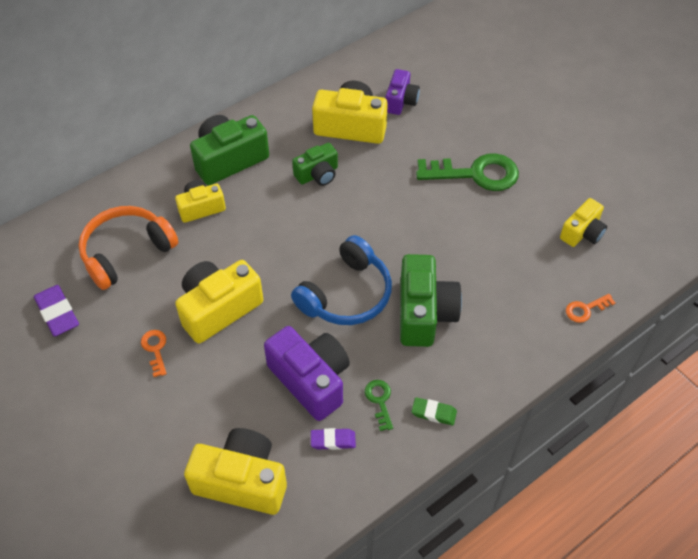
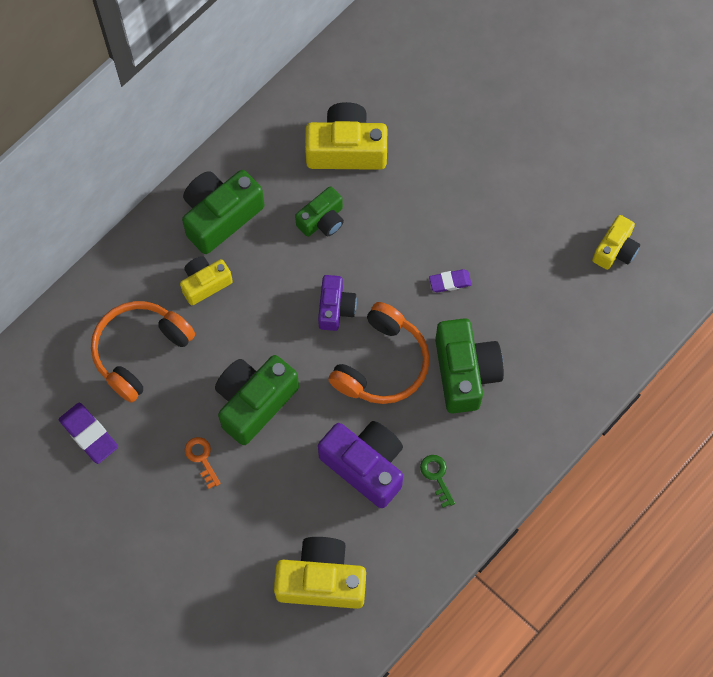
camera: 10 degrees left, 15 degrees up
(218, 309) = (254, 402): yellow camera -> green camera
(333, 440) = (399, 525): purple eraser -> purple eraser (450, 282)
(346, 294) = (382, 364): blue headphones -> orange headphones
(401, 101) = (396, 105): purple camera -> purple camera (335, 308)
(433, 413) = (491, 480): green eraser -> none
(475, 174) = (493, 192): green key -> none
(585, 309) = (626, 341): orange key -> none

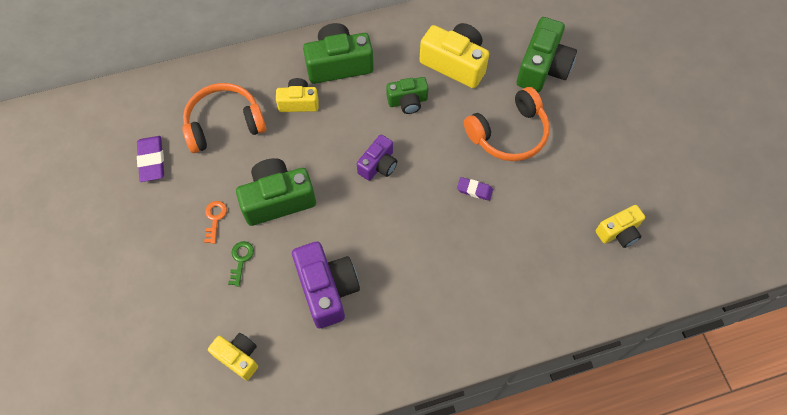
camera: 30 degrees right, 5 degrees down
(321, 580) = (238, 357): yellow camera -> yellow camera, size x0.60
(382, 364) = (387, 222): orange headphones -> orange headphones (508, 133)
(437, 476) = (375, 328): green key -> green key (241, 260)
(465, 372) = (445, 261): green camera -> green camera (543, 68)

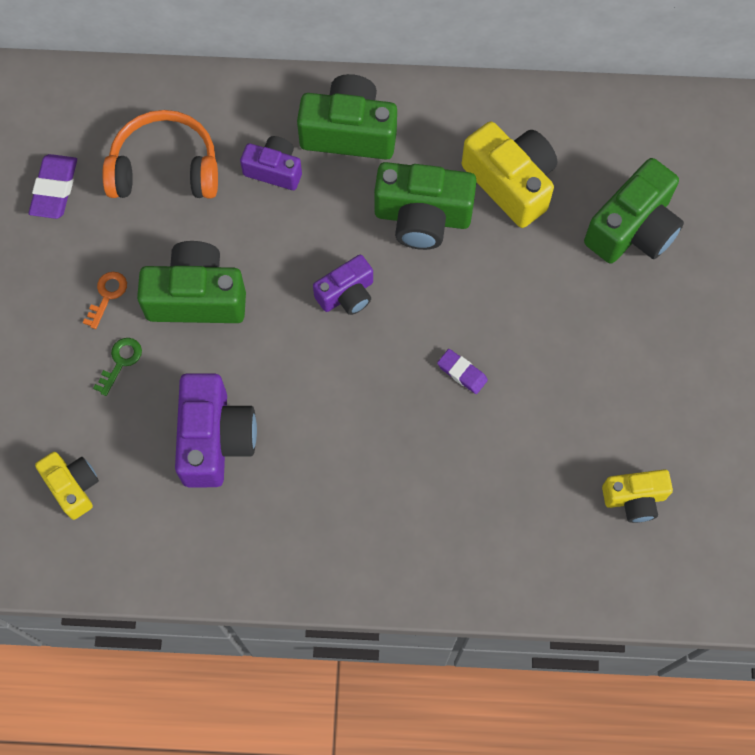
camera: 20 degrees right, 5 degrees up
(298, 102) = (274, 170): yellow camera -> purple camera
(407, 101) = (422, 217): green camera -> green camera, size x1.67
(508, 133) = (543, 309): orange headphones -> none

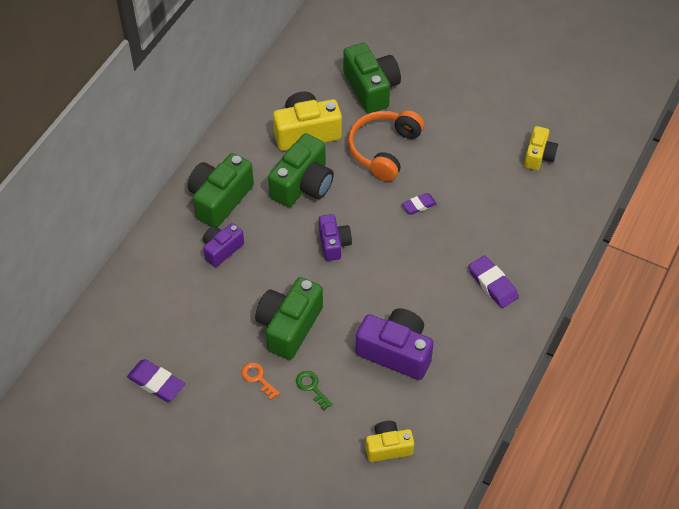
camera: 65 degrees left, 15 degrees down
(165, 169) = (182, 310): orange headphones -> orange headphones (384, 150)
(378, 519) = (492, 284): none -> purple eraser

